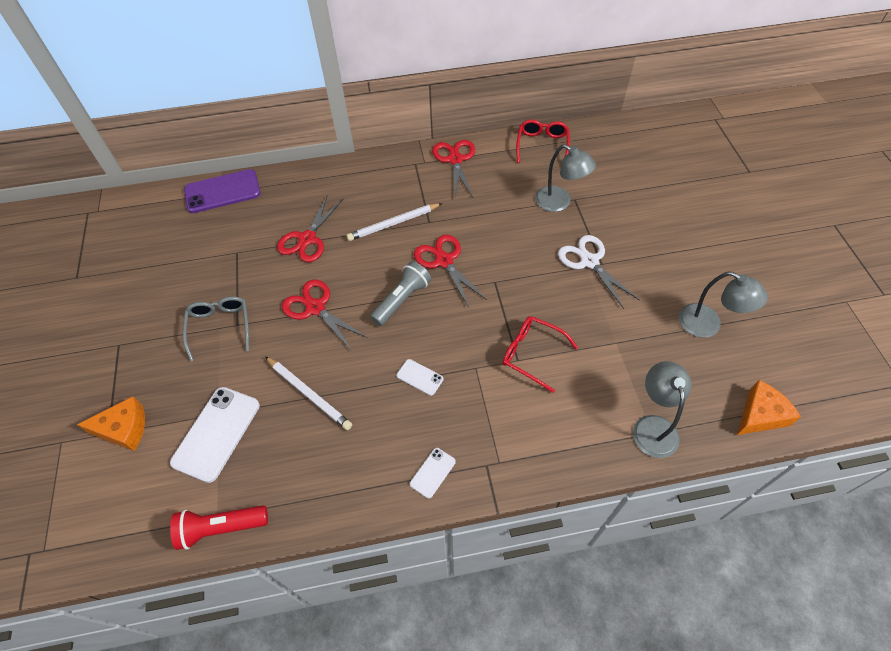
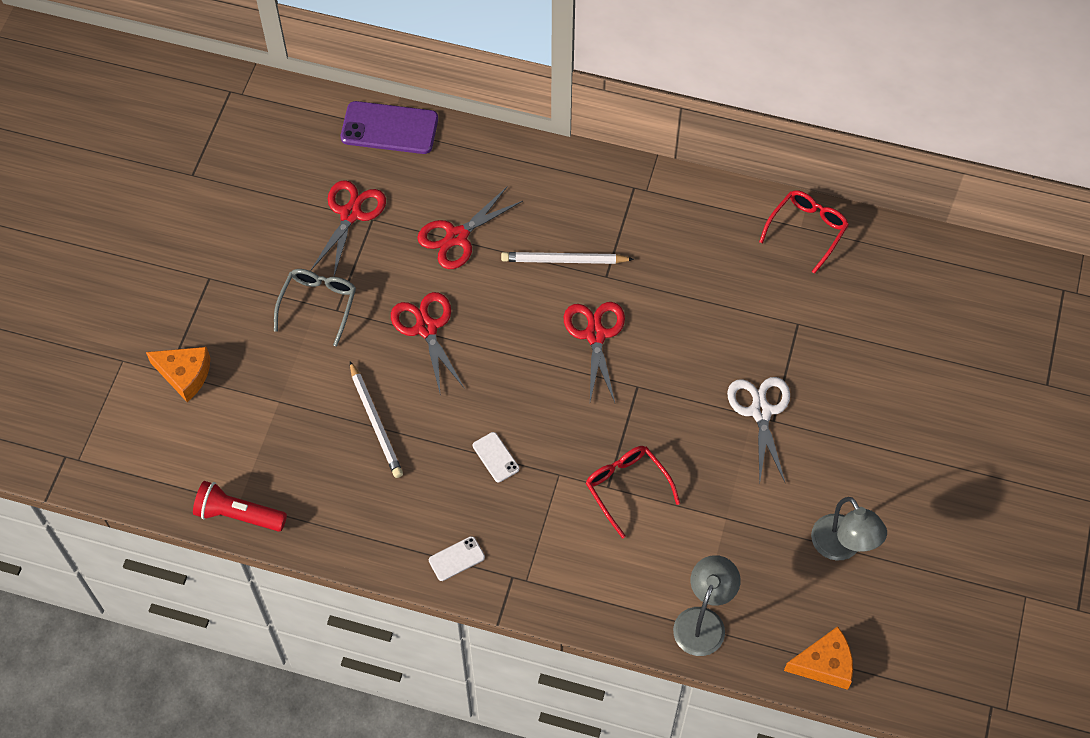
camera: 25 degrees right, 5 degrees up
(216, 433) = (269, 421): white phone -> none
(402, 299) = (523, 361): grey flashlight -> none
(455, 160) = (685, 203): red scissors -> red scissors (350, 214)
(559, 202) = (776, 320): grey lamp -> none

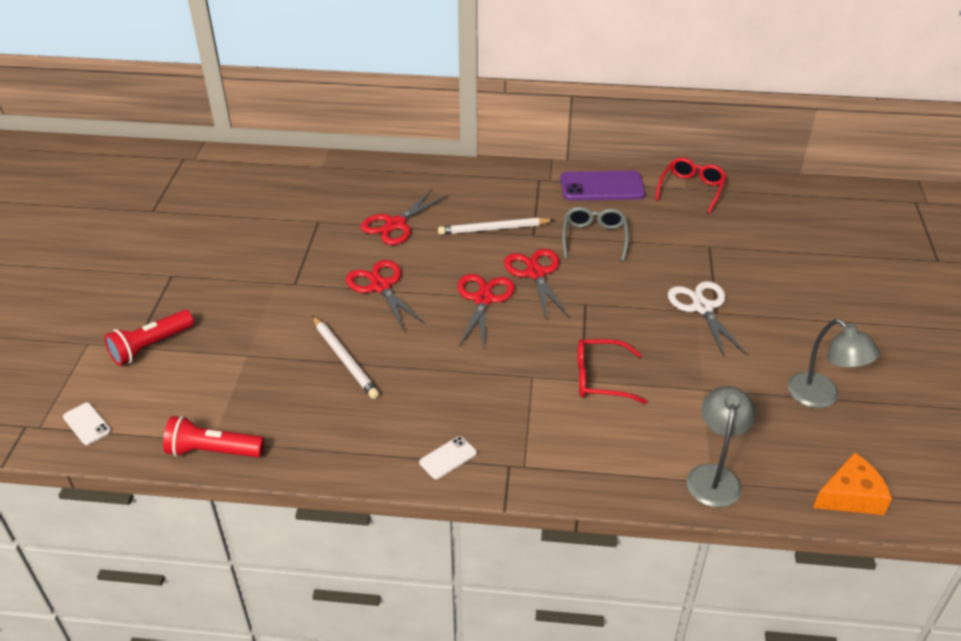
camera: 10 degrees left, 20 degrees down
(185, 375) = (151, 346): orange cheese -> red flashlight
(318, 305) = (277, 282): grey glasses -> grey glasses (594, 238)
(350, 214) = (298, 220): red scissors -> red scissors (483, 299)
(389, 128) = (324, 166): purple phone -> purple phone (602, 187)
(495, 457) = (467, 371): white phone -> white phone (87, 424)
(627, 488) = (600, 378): red glasses -> red glasses turned 45 degrees counterclockwise

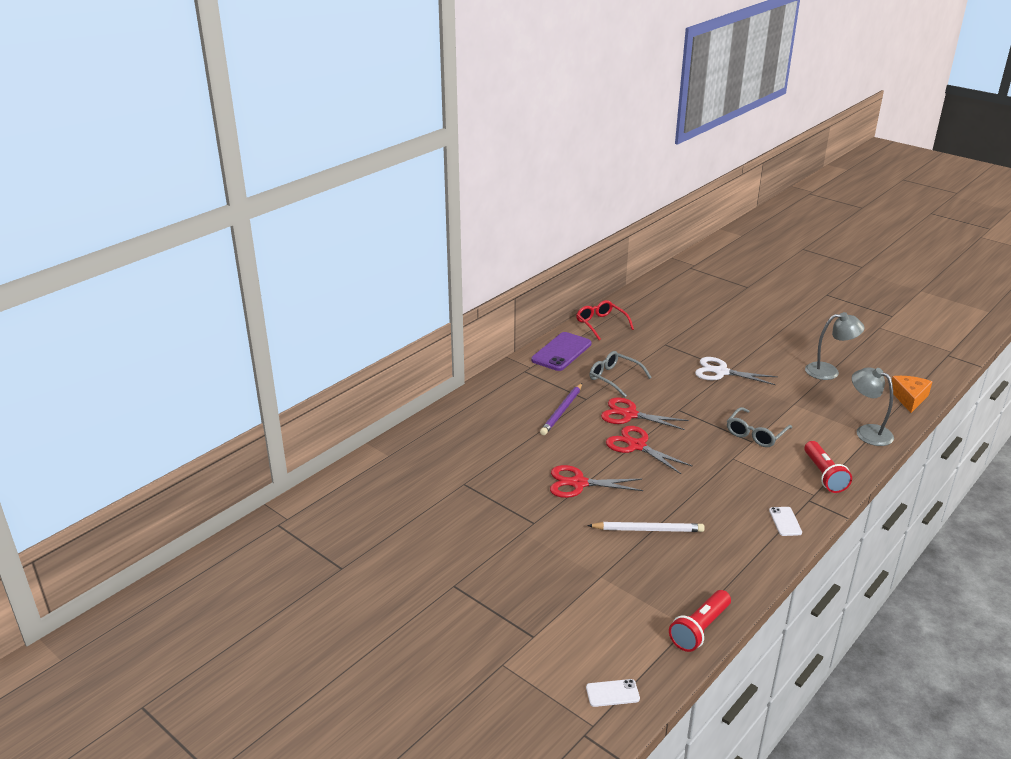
camera: 55 degrees left, 10 degrees down
(151, 346) = (542, 626): red flashlight -> red flashlight (824, 475)
(396, 224) = (509, 449): red scissors -> none
(494, 229) = (562, 411): white pencil -> purple pencil
(600, 378) = (755, 434): red glasses -> grey glasses

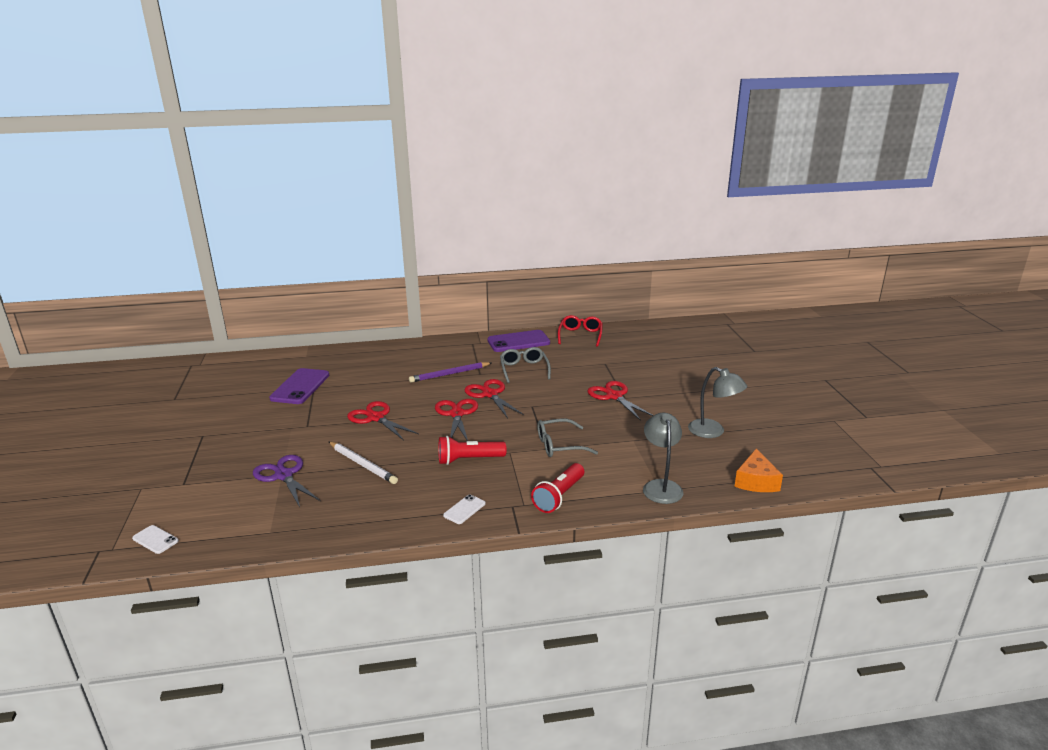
camera: 40 degrees right, 5 degrees down
(449, 489) = (300, 387): none -> purple phone
(604, 576) = (283, 475): none -> purple scissors
(699, 629) = (272, 538): red flashlight -> red flashlight (469, 460)
(721, 372) = (614, 396): white scissors -> red scissors
(909, 398) = (756, 481): orange cheese -> orange cheese turned 135 degrees clockwise

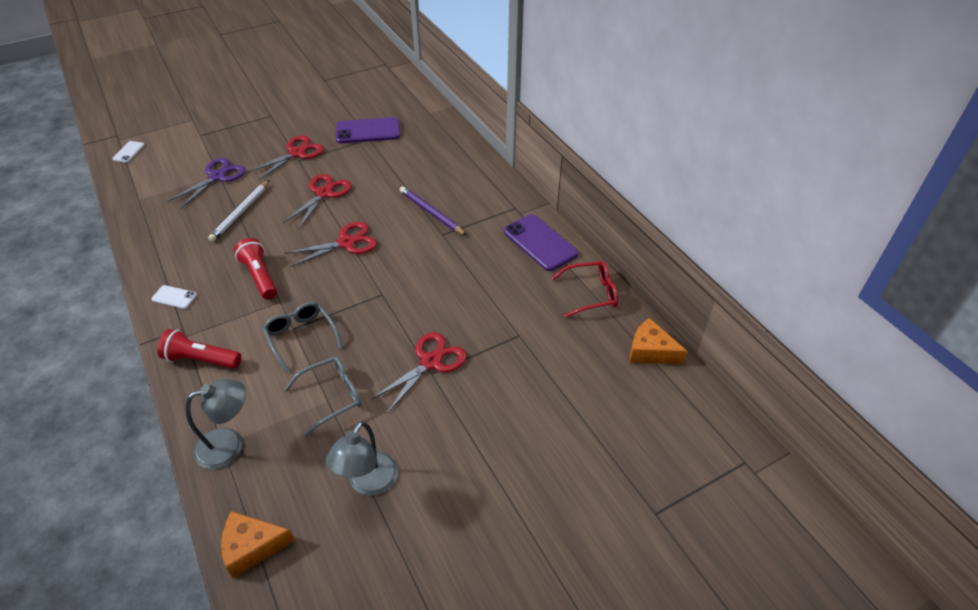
camera: 70 degrees right, 20 degrees up
(490, 394) = (397, 255): red scissors -> red scissors (296, 153)
(524, 369) = (467, 266): grey glasses -> grey glasses (332, 396)
(639, 329) = (650, 351): none -> orange cheese

